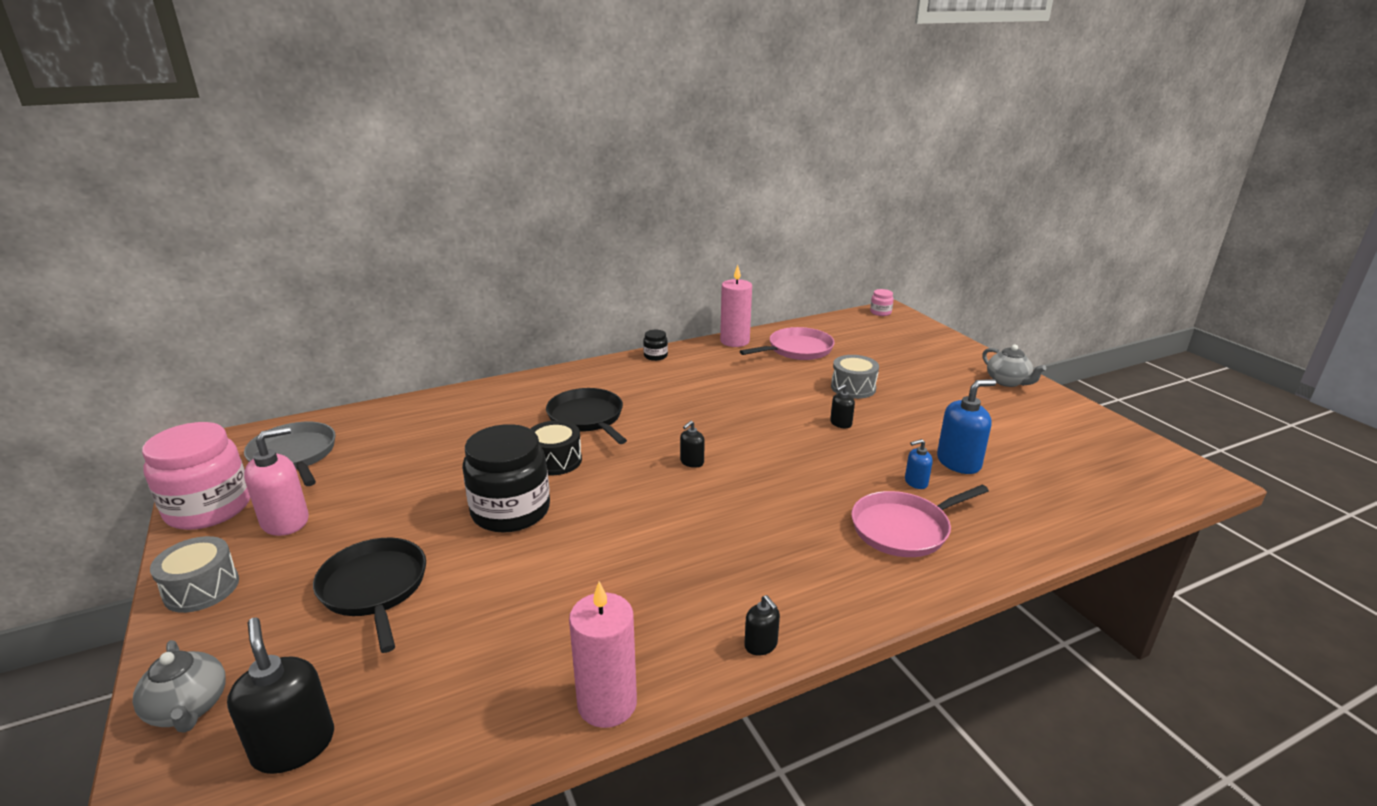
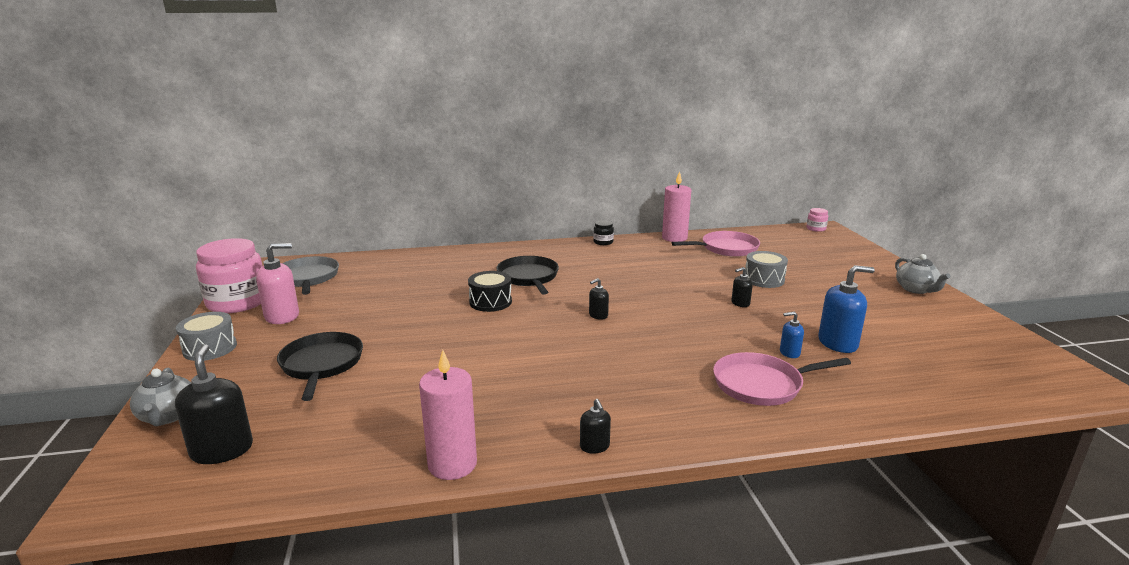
camera: 15 degrees right, 5 degrees down
(510, 511) = (441, 330): black jar -> none

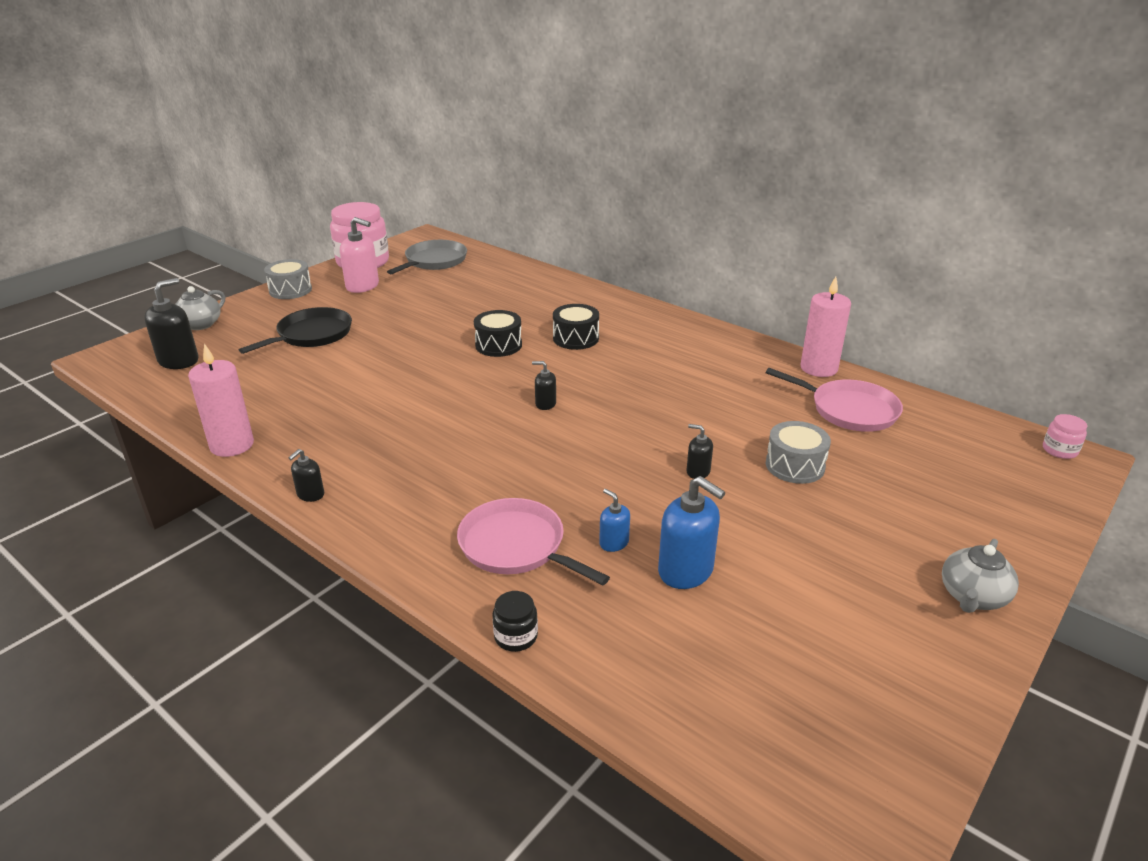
camera: 50 degrees right, 10 degrees up
(528, 277) = (576, 338): black pan -> black drum
(603, 242) = (727, 336): black jar -> black jar (516, 636)

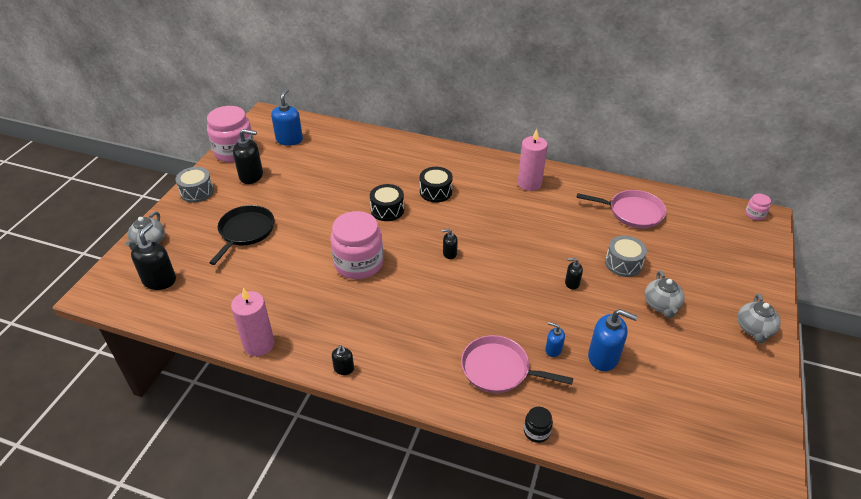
camera: 20 degrees left, 10 degrees up
(362, 286) = (251, 176): pink soap dispenser -> black soap dispenser
(419, 391) = (358, 263): none -> pink jar
(434, 261) = (289, 140): grey pan -> blue soap dispenser
(818, 368) = (599, 182): pink candle -> pink candle (529, 183)
(825, 528) = (661, 305): none -> grey teapot

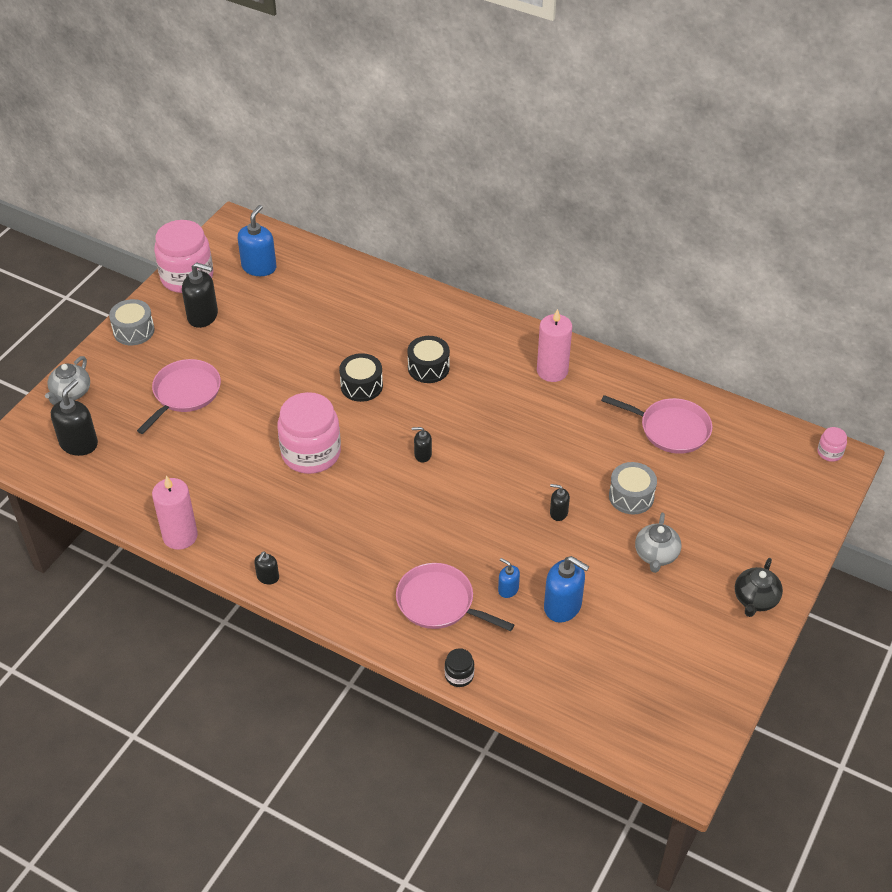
camera: 10 degrees right, 5 degrees up
(245, 231) = (185, 393): black pan -> pink pan
(754, 329) = (755, 599): grey teapot -> black teapot

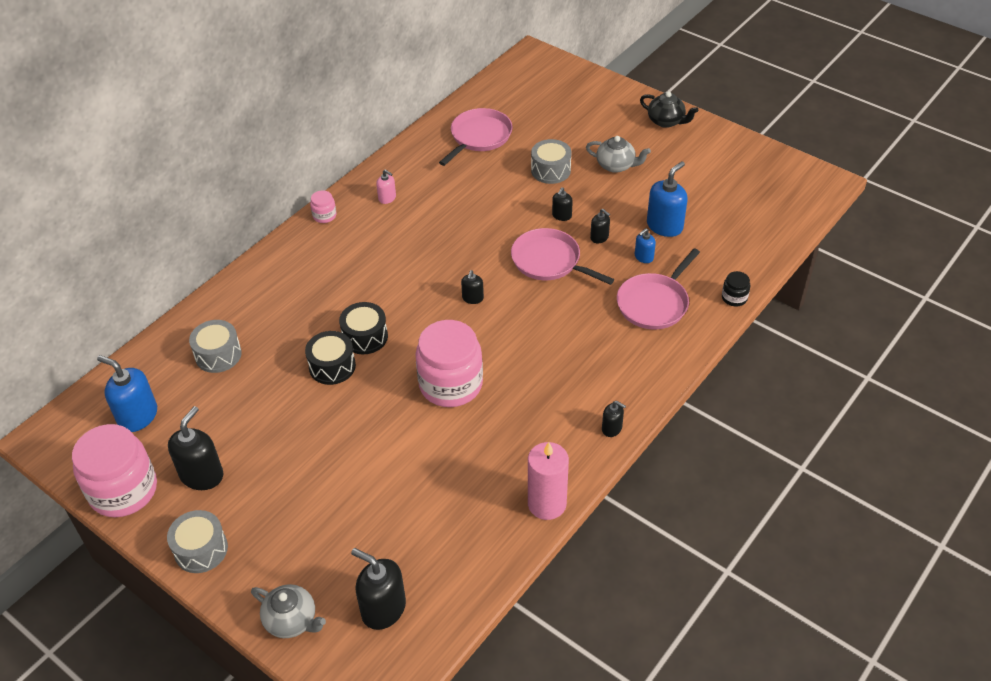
camera: 80 degrees left, 0 degrees up
(185, 393) = (329, 496): pink pan -> pink pan (549, 261)
(329, 298) = (218, 355): none -> grey drum
(428, 368) = (355, 283): black drum -> black drum (332, 366)
(531, 548) = (599, 237): none -> black soap dispenser
(552, 371) = (387, 198): pink candle -> pink soap dispenser
(829, 452) = (525, 59): pink jar -> pink jar (324, 216)

